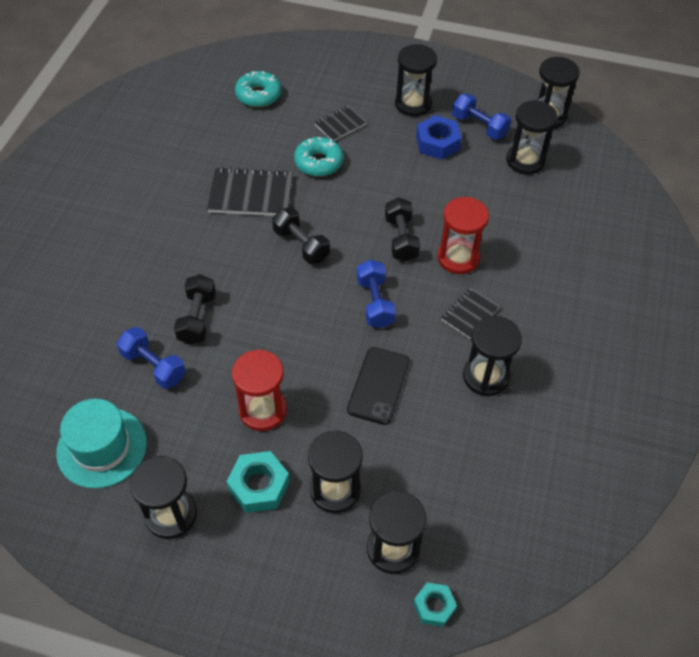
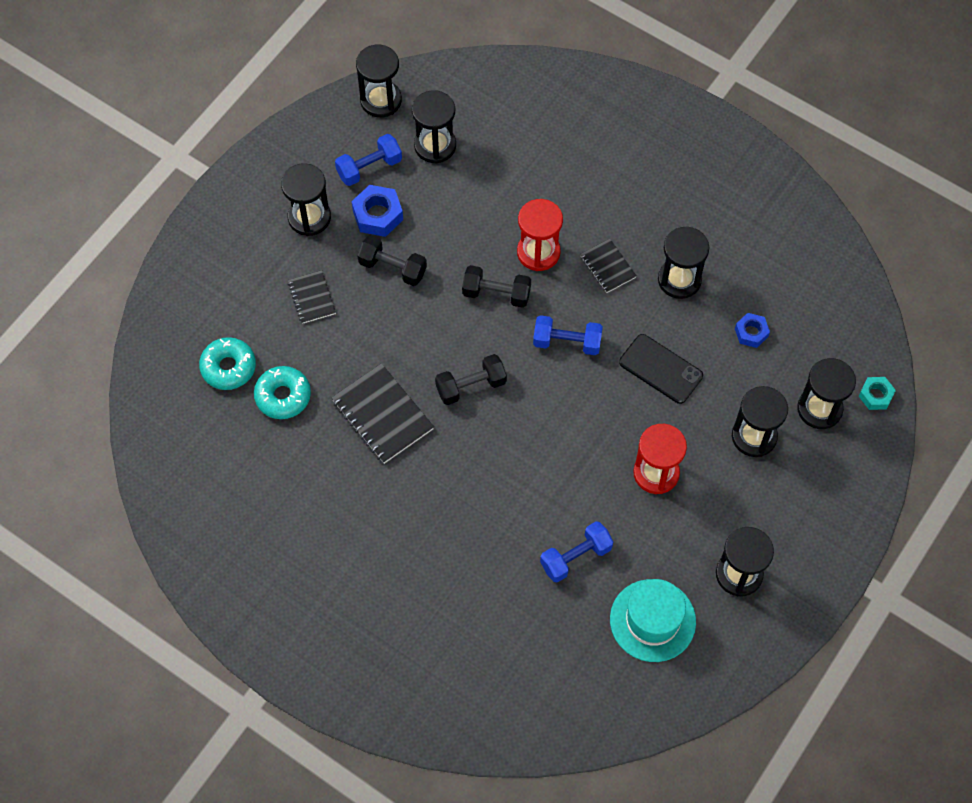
camera: 70 degrees left, 10 degrees up
(197, 318) = (531, 505): black dumbbell -> black dumbbell (392, 268)
(251, 194) = (382, 415): black notebook -> black notebook turned 60 degrees counterclockwise
(259, 486) = (732, 496): turquoise nut -> none
(318, 162) = (361, 336): turquoise donut -> turquoise donut (283, 396)
(456, 457) = (751, 333): none -> blue nut

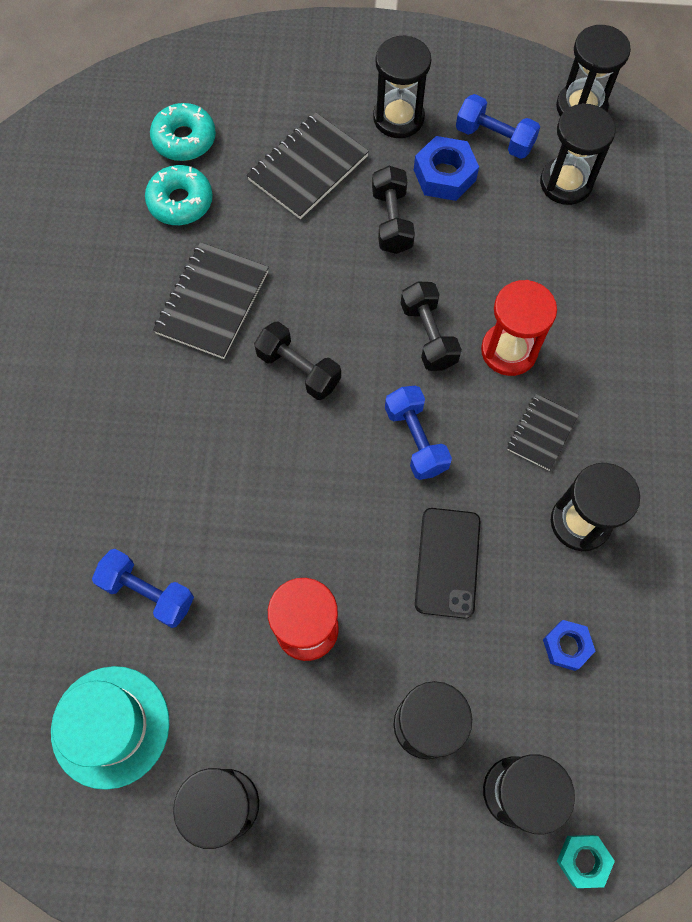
camera: 60 degrees right, 5 degrees up
(312, 298) = (308, 168): black notebook -> black notebook, size x1.70

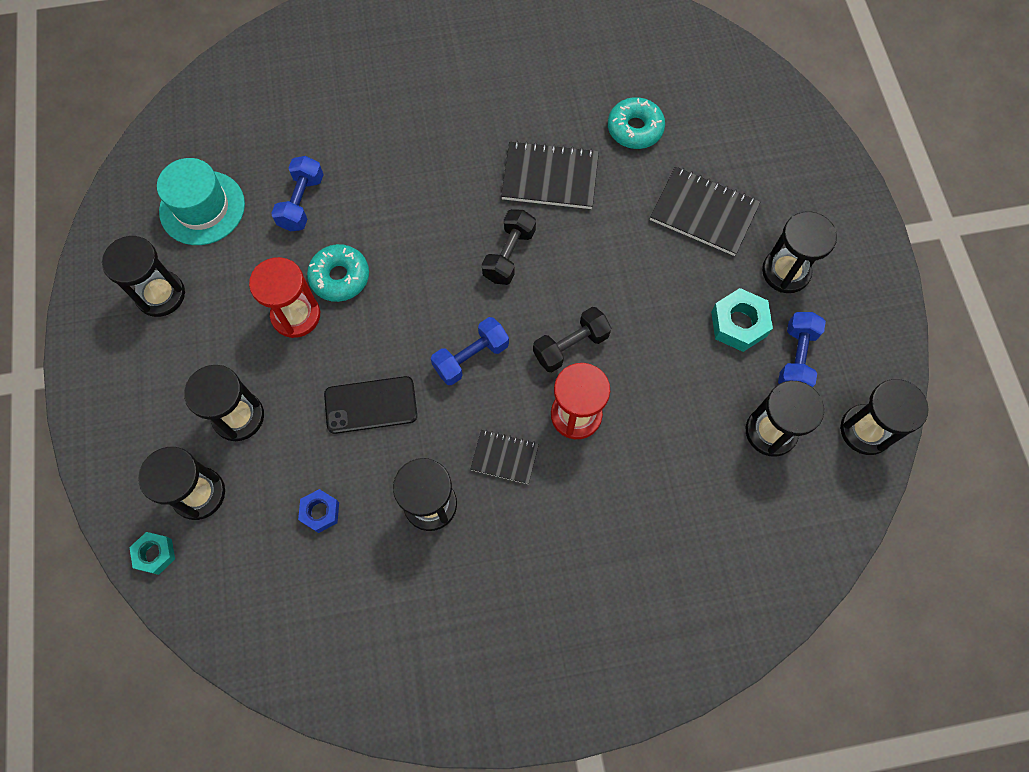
camera: 75 degrees right, 0 degrees up
(184, 139) = (696, 114): turquoise donut -> turquoise donut (340, 277)
(391, 221) = (674, 291): black dumbbell -> none
(444, 175) = (739, 324): blue nut -> turquoise nut

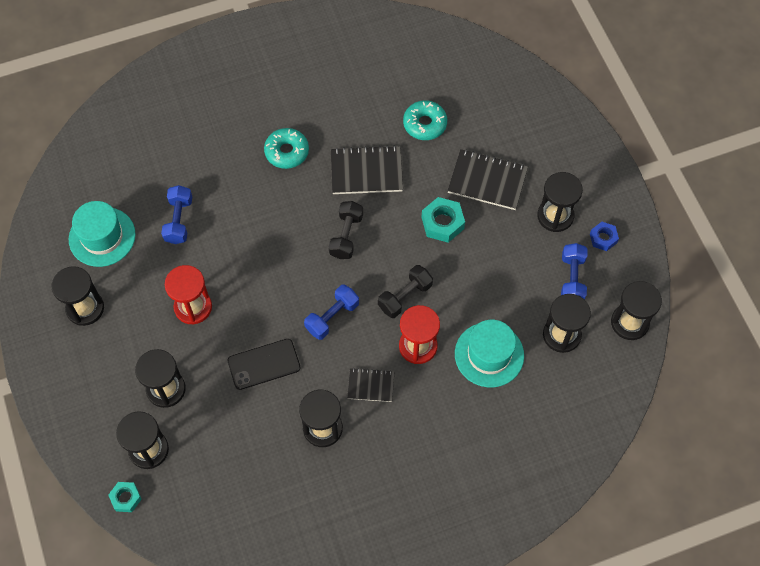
camera: 10 degrees left, 5 degrees down
(320, 512) = (242, 447): blue nut -> blue nut (603, 238)
(340, 277) = (220, 273): turquoise donut -> turquoise donut (287, 152)
(669, 442) = (489, 354): none -> turquoise hat
(739, 324) = (526, 260): turquoise nut -> turquoise nut (442, 223)

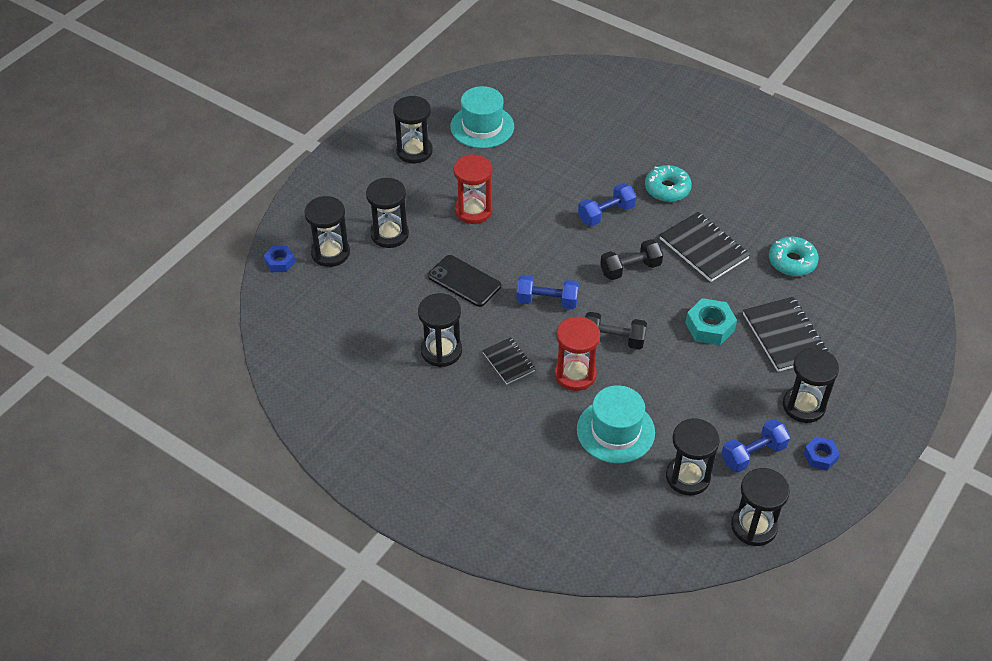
camera: 55 degrees right, 15 degrees down
(126, 498) = (280, 262): turquoise nut -> blue nut
(179, 220) = (539, 161): blue dumbbell -> blue dumbbell (606, 214)

